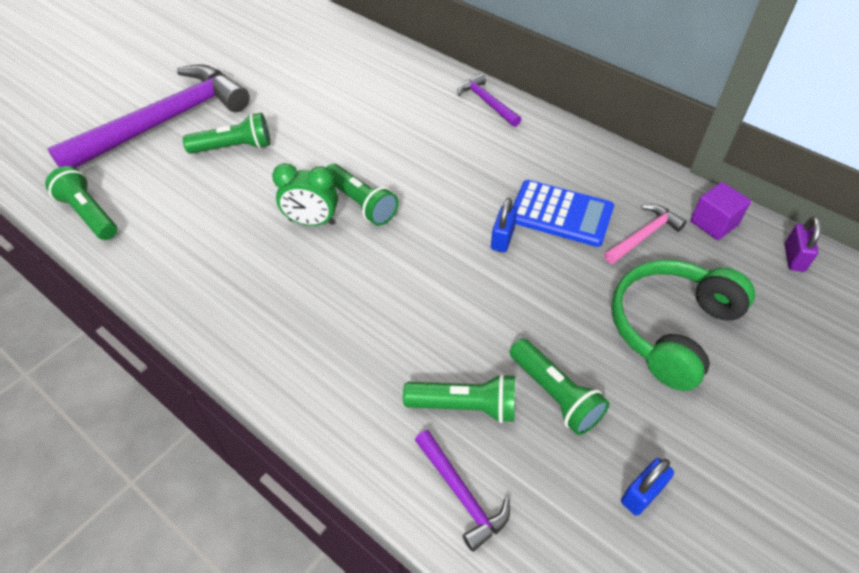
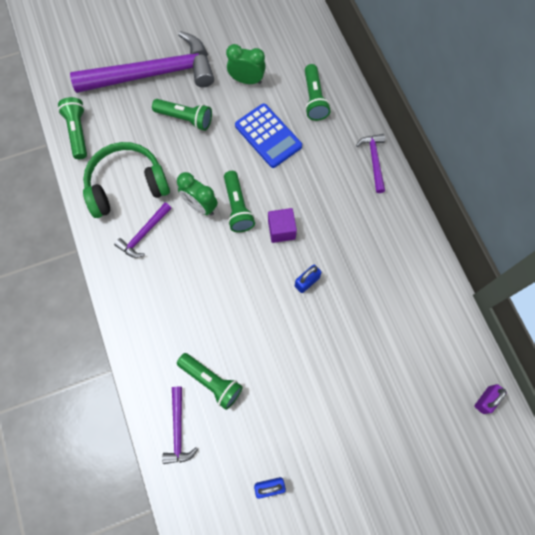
camera: 30 degrees right, 20 degrees up
(253, 282) = (144, 234): none -> purple hammer
(288, 88) = (246, 80): none -> green clock
(555, 395) = (264, 404): green flashlight -> green flashlight (314, 99)
(560, 214) = (357, 283): blue calculator -> blue calculator (268, 136)
(644, 235) = (399, 328): pink hammer -> none
(672, 329) = (364, 403): green headphones -> green headphones (127, 186)
(714, 223) = (454, 345): purple cube -> purple cube (281, 230)

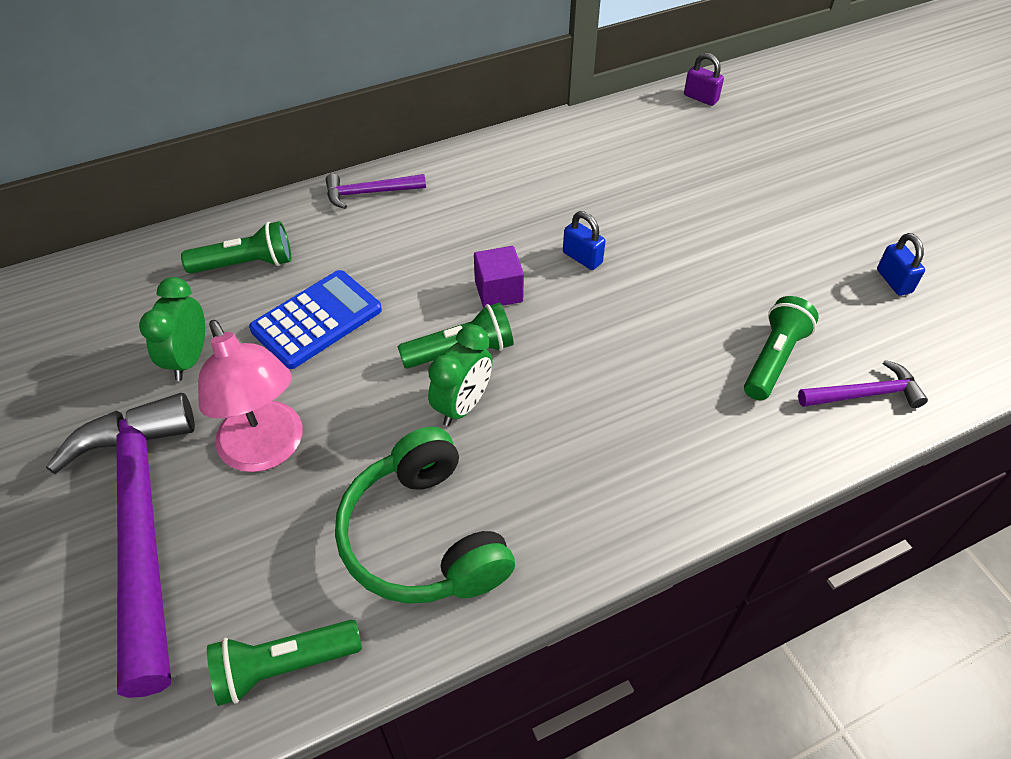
camera: 95 degrees left, 20 degrees down
(144, 234) = (529, 490): purple hammer -> none
(185, 119) = (267, 450): green flashlight -> pink lamp

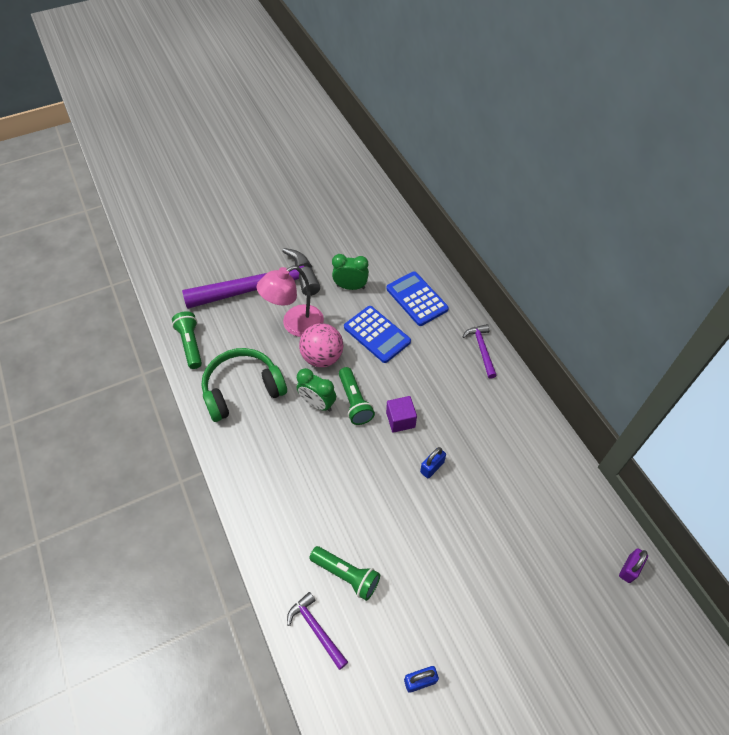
camera: 90 degrees right, 5 degrees up
(246, 264) = (417, 299): green flashlight -> blue calculator
(357, 401) = (322, 357): none -> pink ball
(865, 394) = (316, 629): purple hammer -> purple hammer turned 150 degrees clockwise

